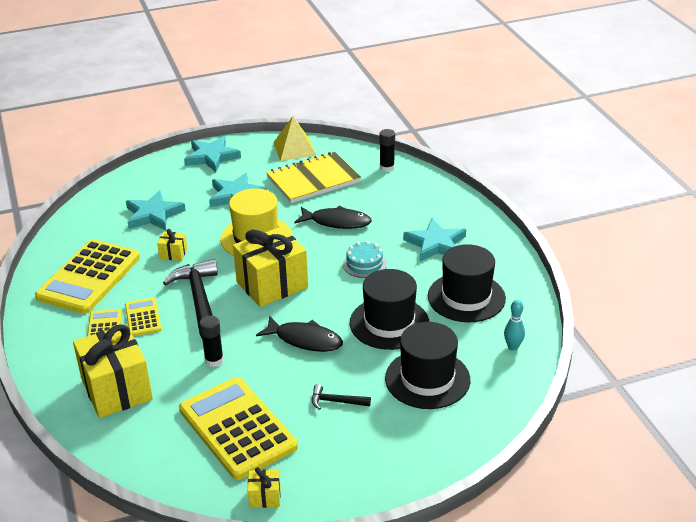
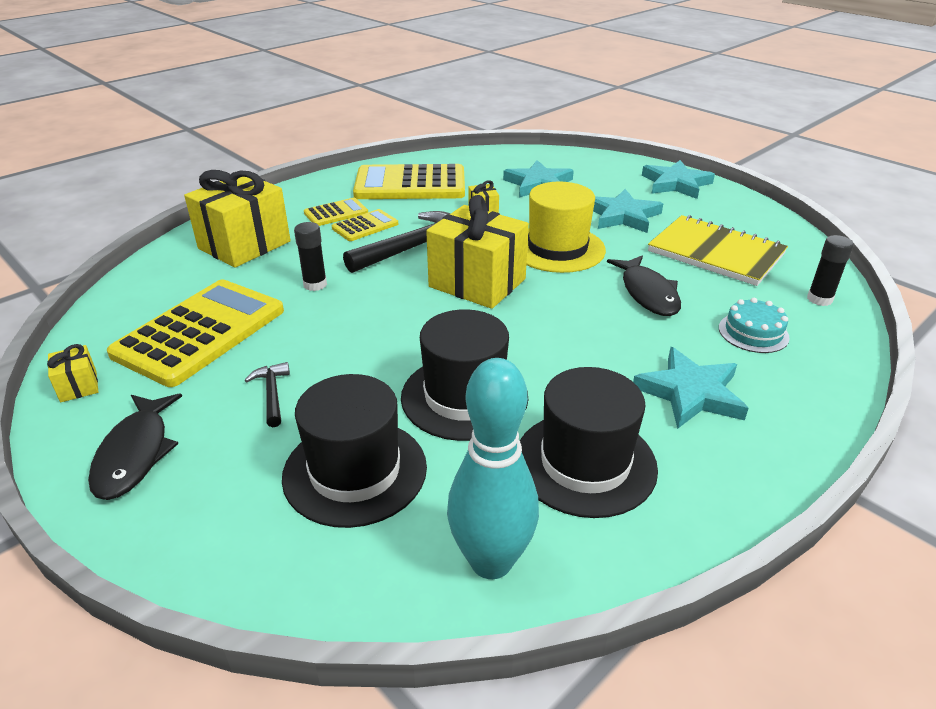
camera: 65 degrees right, 0 degrees up
(294, 148) = (762, 224): yellow pyramid -> none
(305, 340) = (385, 335): black fish -> black fish (135, 454)
(364, 264) = (579, 339): turquoise cake -> turquoise cake (753, 332)
(513, 347) = (491, 561): turquoise bowling pin -> turquoise bowling pin, size x2.12

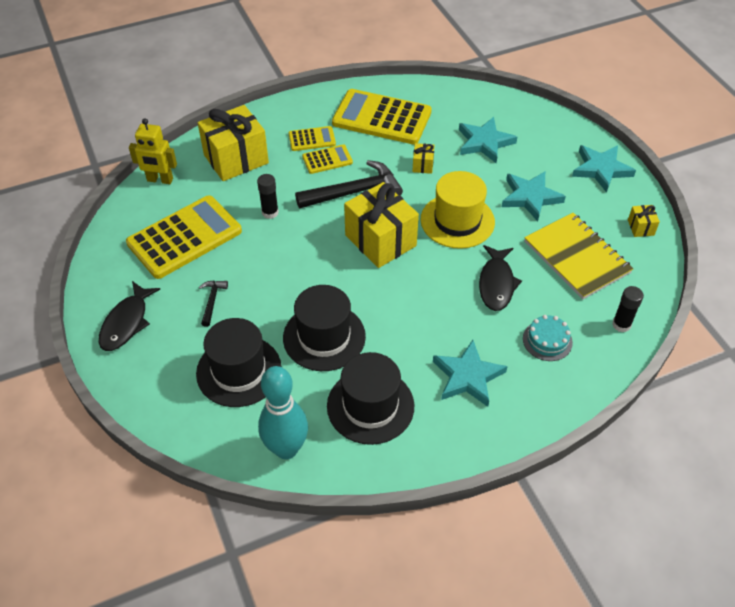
camera: 20 degrees right, 15 degrees up
(78, 386) = (106, 263): yellow gift -> yellow gift (640, 227)
(142, 282) = (160, 180): none -> yellow robot

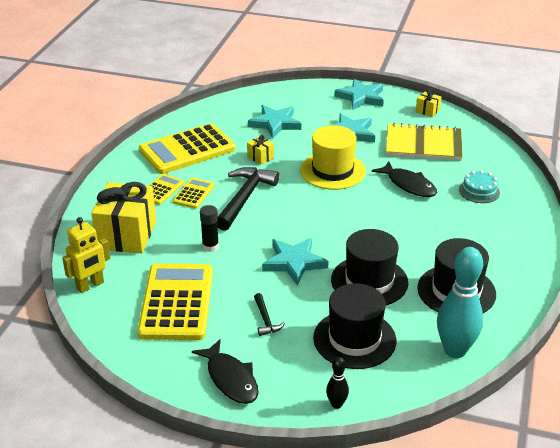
camera: 50 degrees left, 15 degrees down
(151, 404) = (336, 404): none -> black bowling pin
(212, 301) = (266, 320): black hammer -> black hammer turned 150 degrees counterclockwise
(380, 240) = (308, 211): yellow gift -> none
(468, 376) = (475, 237): turquoise star -> turquoise star (294, 262)
(621, 324) = (496, 159): black glue stick -> none

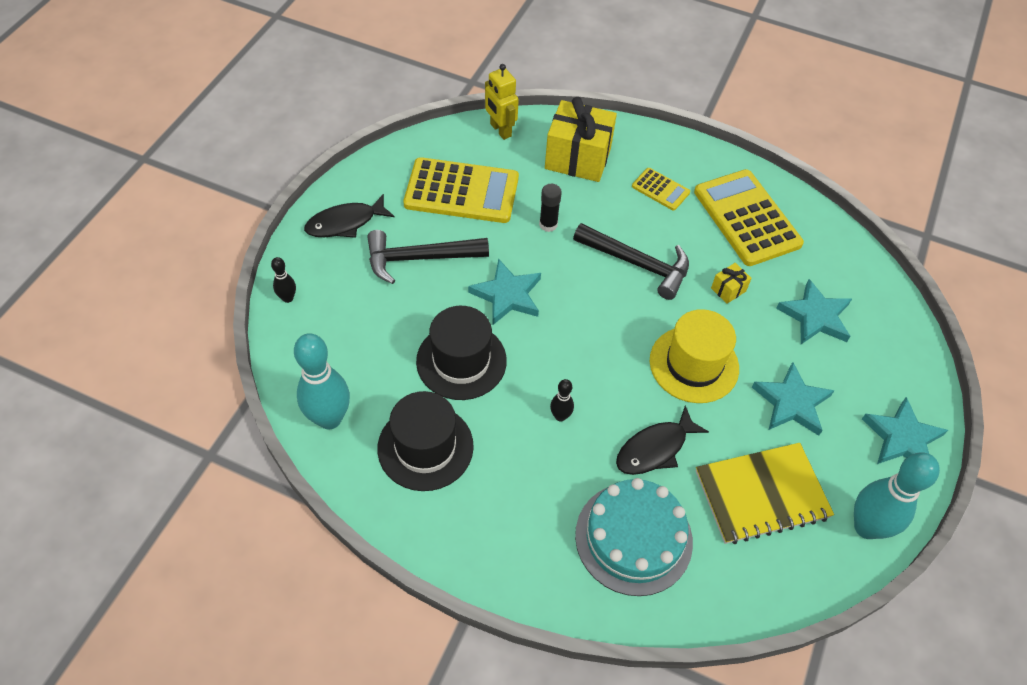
camera: 95 degrees right, 20 degrees up
(194, 193) = (650, 217): yellow calculator -> none
(266, 320) = (419, 258): black hammer -> black hammer, size x2.08
(354, 339) = (371, 329): black hat -> none
(400, 227) = (560, 416): none -> black bowling pin
(423, 145) = (761, 494): yellow notebook -> yellow notebook turned 60 degrees clockwise
(427, 111) = (866, 527): yellow gift -> turquoise bowling pin
(479, 191) = (633, 538): turquoise cake -> turquoise cake, size x1.96

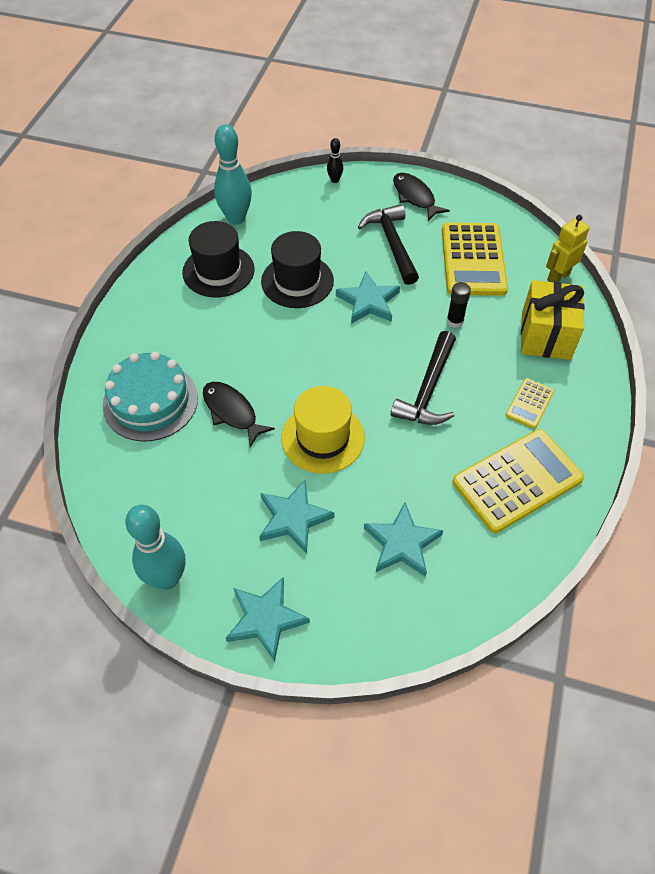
camera: 85 degrees right, 0 degrees up
(560, 416) = (255, 347): black bowling pin -> none
(728, 290) = (416, 464): yellow gift -> none
(761, 494) = (194, 492): yellow notebook -> none

